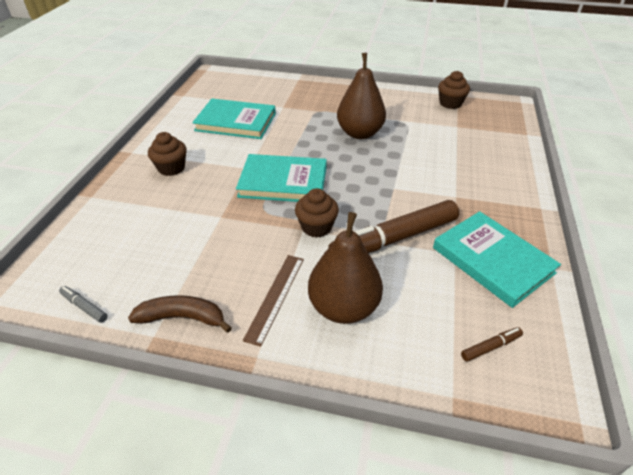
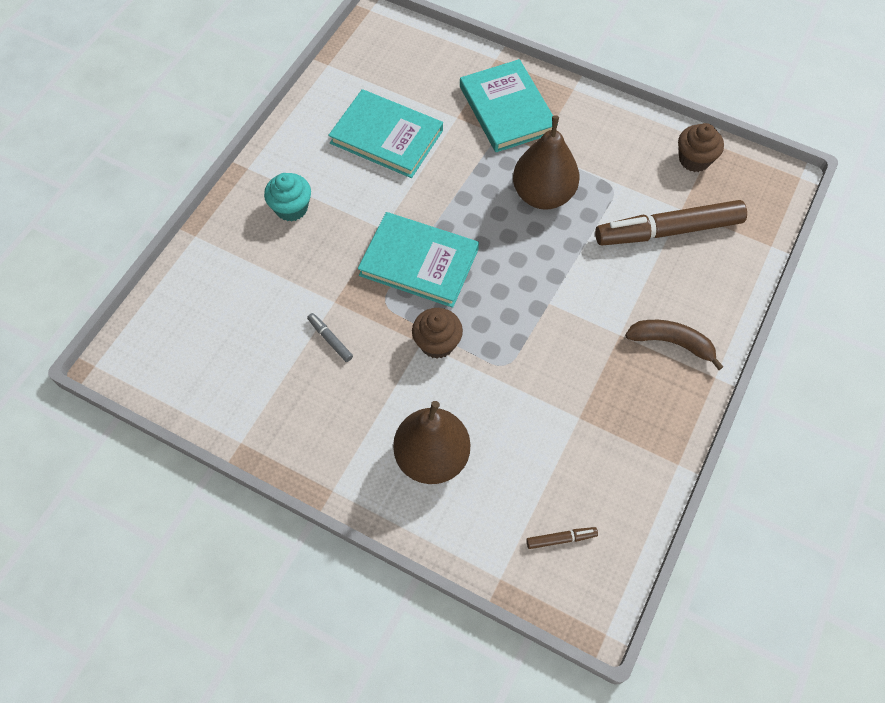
camera: 15 degrees right, 20 degrees up
(84, 307) = (179, 391): grey marker -> grey marker (330, 339)
(171, 168) = (291, 208): brown cupcake -> turquoise cupcake
(183, 318) = (271, 428): brown banana -> brown banana (671, 343)
(275, 297) = (367, 426): brown ruler -> none
(394, 239) = (519, 381): brown marker -> brown marker (668, 231)
(492, 260) = (616, 438): turquoise book -> turquoise book (507, 109)

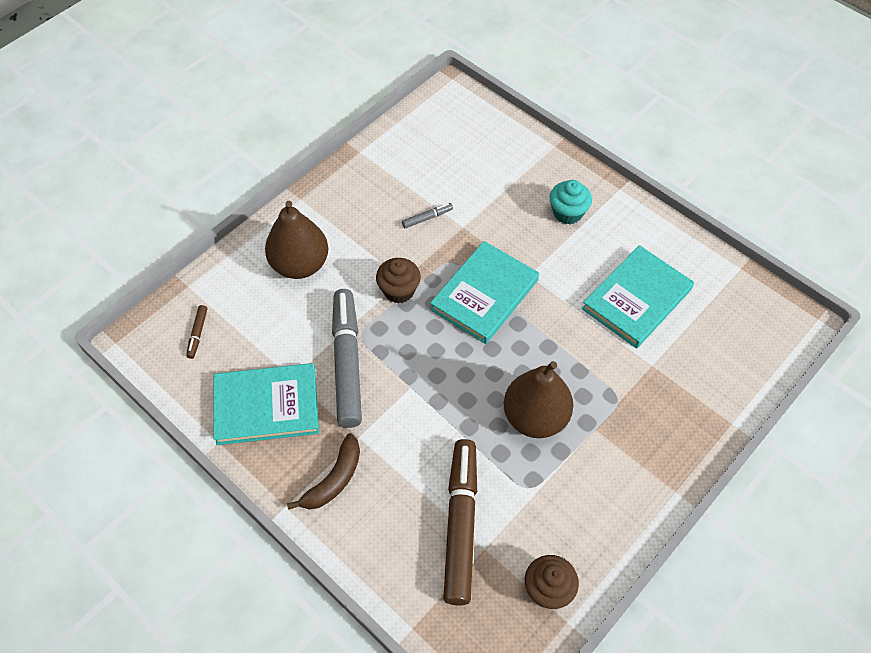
camera: 105 degrees right, 5 degrees down
(507, 109) = (655, 415): turquoise book -> turquoise book (266, 406)
(542, 368) = (347, 362): none -> grey marker

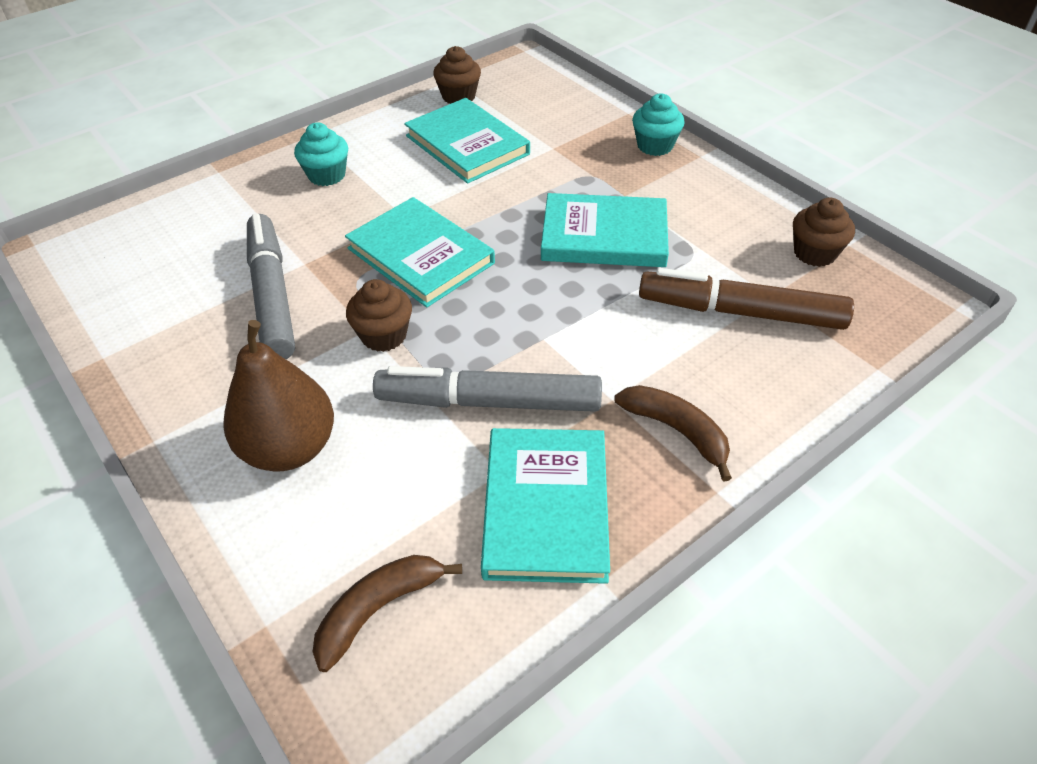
camera: 80 degrees left, 10 degrees down
(197, 334) = (379, 609): brown marker -> brown banana
(427, 218) = (272, 295): grey marker -> grey marker, size x2.50
(535, 417) = (604, 236): brown pear -> turquoise book
(680, 450) = (655, 146): none -> turquoise cupcake
(712, 279) = (458, 96): none -> brown cupcake

